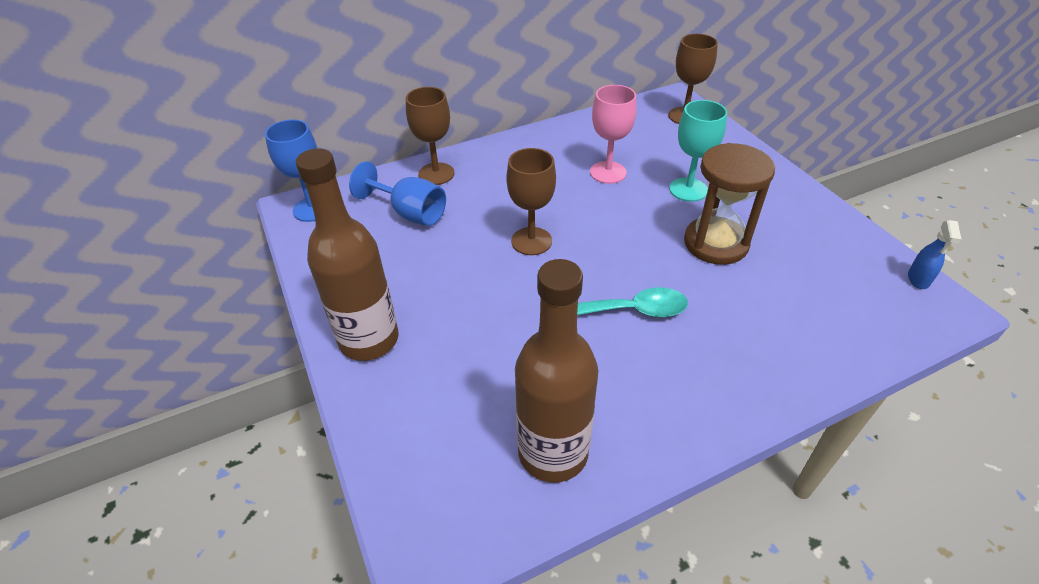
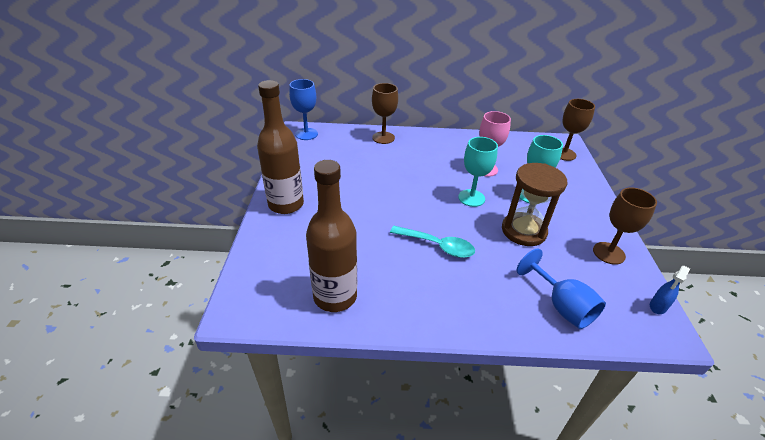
camera: 25 degrees right, 5 degrees down
(409, 213) = (353, 152): blue goblet -> blue goblet (561, 305)
(531, 241) = (409, 189): brown goblet -> brown goblet (608, 253)
(621, 222) = (471, 198): none -> turquoise goblet

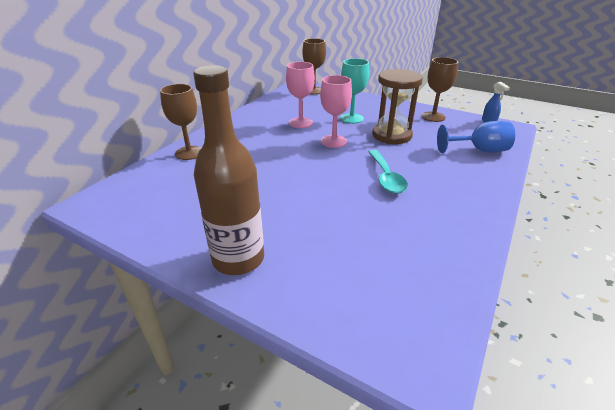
camera: 60 degrees left, 5 degrees down
(306, 134) = (105, 201): blue goblet -> none
(335, 296) = (429, 262): brown bottle -> none
(437, 246) = (386, 177): turquoise spoon -> turquoise spoon turned 120 degrees clockwise
(471, 198) = (333, 141): turquoise goblet -> pink goblet

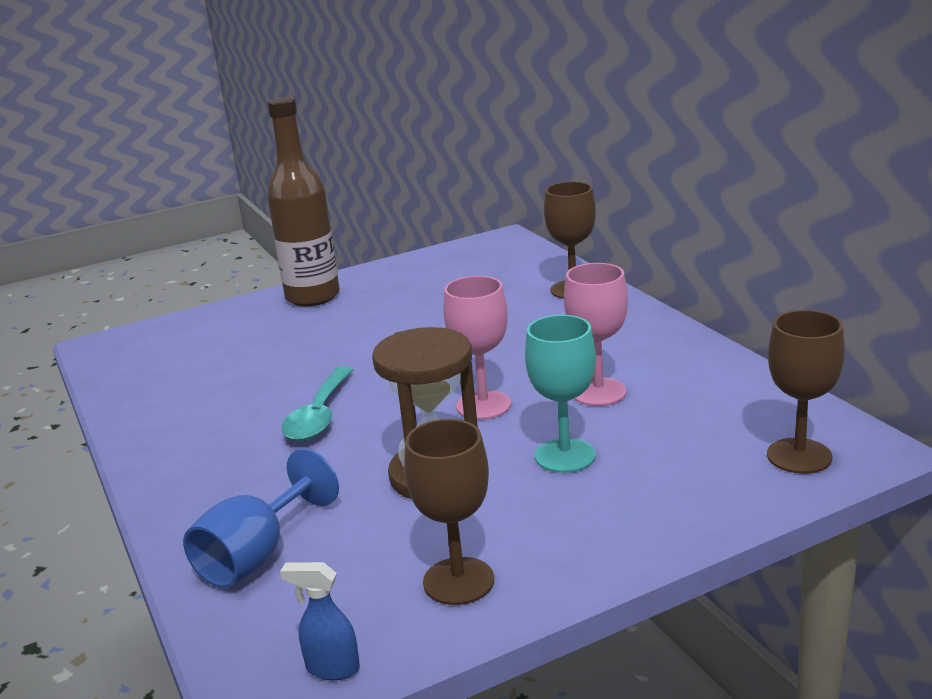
camera: 125 degrees right, 10 degrees down
(386, 177) = (319, 415): turquoise spoon -> turquoise spoon turned 105 degrees counterclockwise

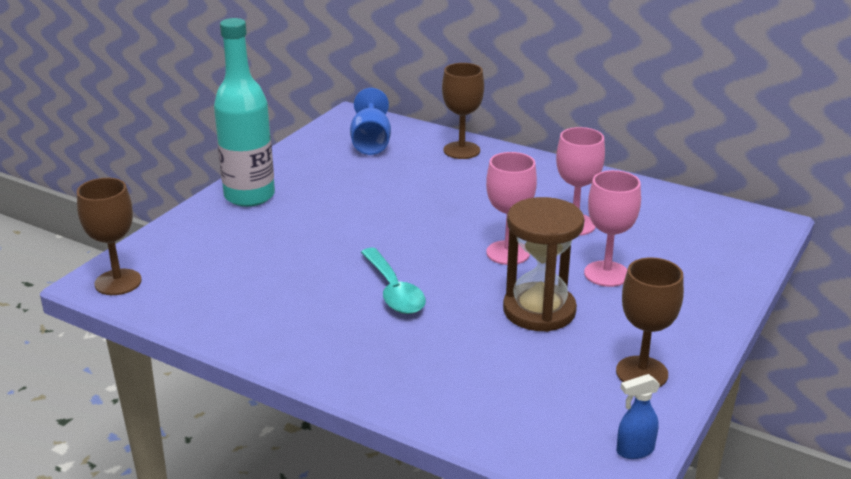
camera: 35 degrees left, 5 degrees up
(257, 555) = (487, 401): blue goblet -> blue goblet (371, 142)
(312, 297) = (249, 196): brown bottle -> turquoise bottle
(565, 456) = (606, 274): turquoise goblet -> pink goblet
(799, 456) = (740, 237): brown goblet -> brown goblet (118, 282)

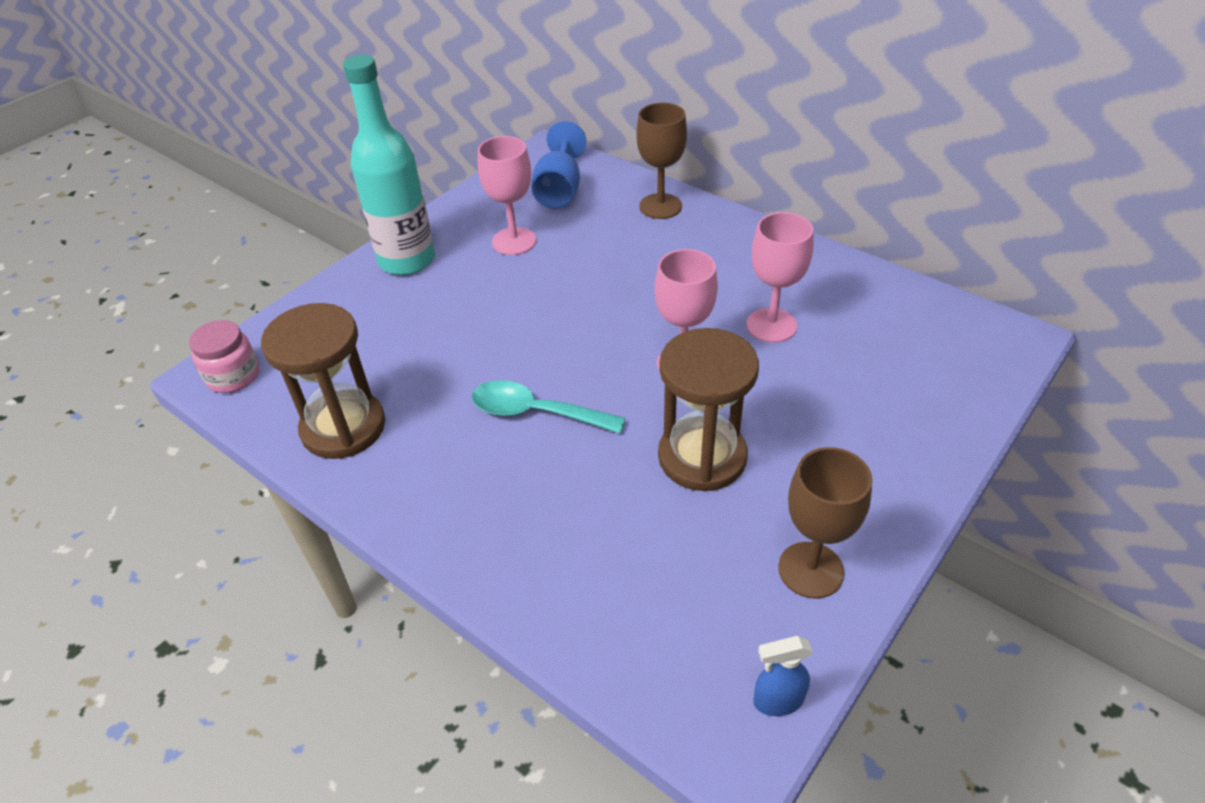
camera: 10 degrees right, 15 degrees up
(118, 282) = (233, 376): brown goblet -> pink jar
(230, 310) = (343, 427): none -> brown hourglass
(394, 291) = (536, 412): turquoise spoon -> turquoise spoon turned 120 degrees clockwise
(606, 274) = (796, 405): pink goblet -> pink goblet (514, 241)

